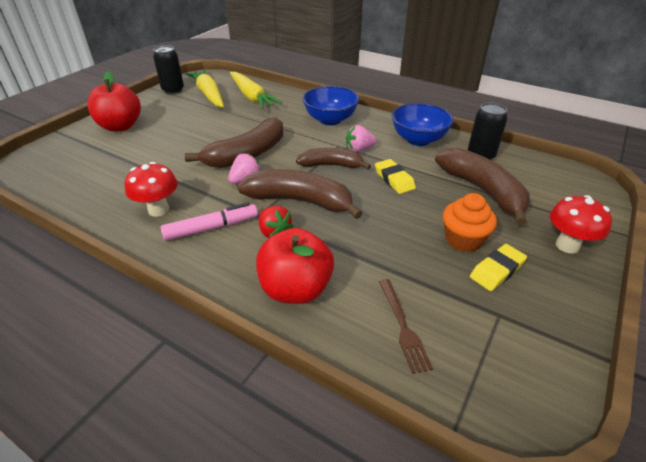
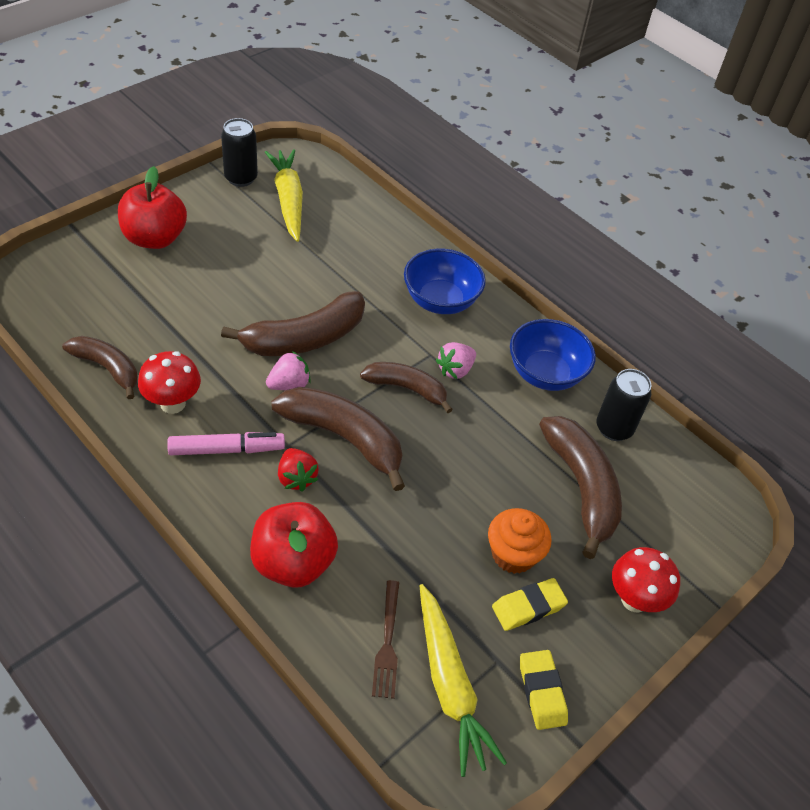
camera: 10 degrees right, 10 degrees up
(99, 200) = (107, 368): none -> brown banana
(251, 96) = (347, 221): yellow carrot -> yellow carrot (449, 685)
(359, 149) = (455, 370): pink strawberry -> pink strawberry turned 45 degrees counterclockwise
(394, 179) = (477, 436): yellow eraser -> yellow eraser (542, 692)

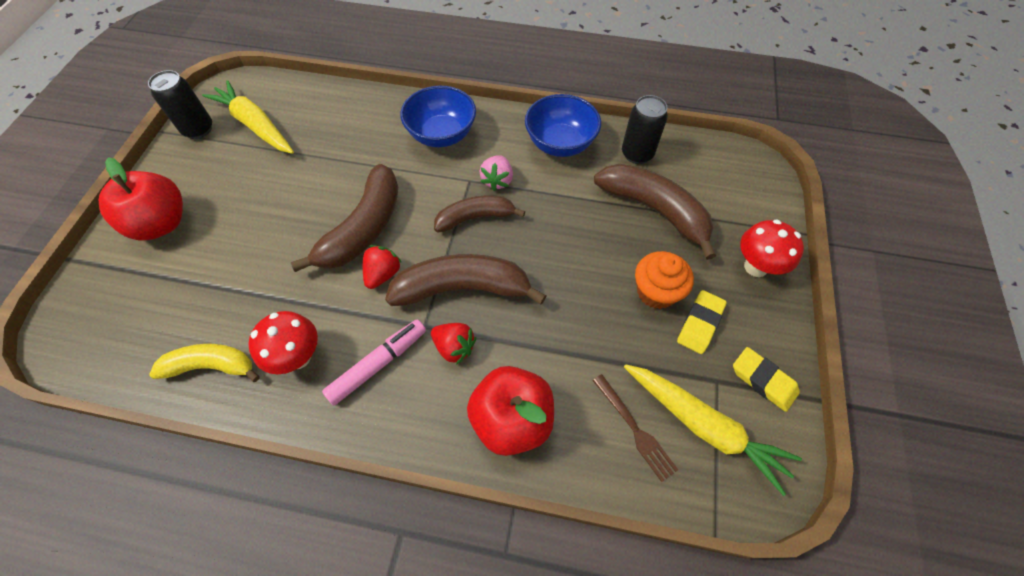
camera: 30 degrees left, 10 degrees up
(107, 368) = (212, 366): brown banana -> yellow banana
(289, 384) = (383, 274): pink strawberry -> red strawberry

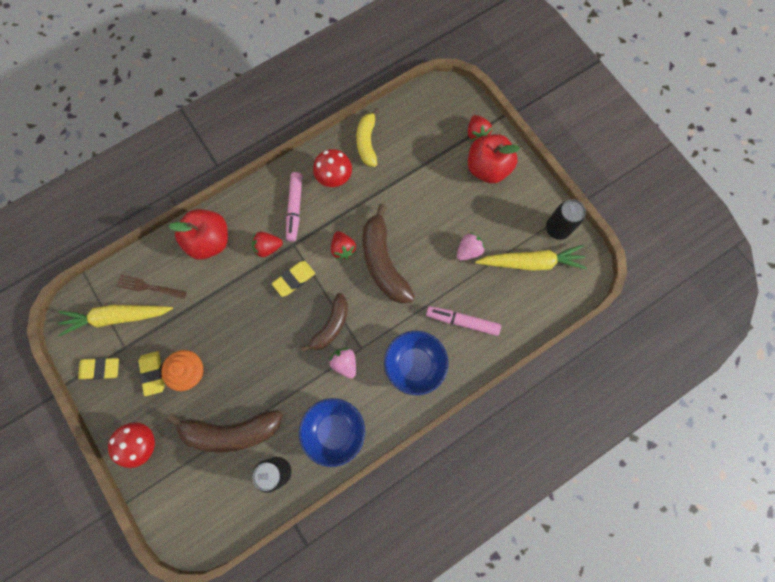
camera: 135 degrees right, 15 degrees up
(114, 265) = (477, 133): none -> red strawberry
(212, 366) = (367, 142): yellow banana -> yellow banana turned 135 degrees clockwise
(284, 174) = (468, 251): none -> pink strawberry
(365, 132) = (462, 321): none -> pink marker
(463, 289) = (294, 279): brown banana -> yellow eraser

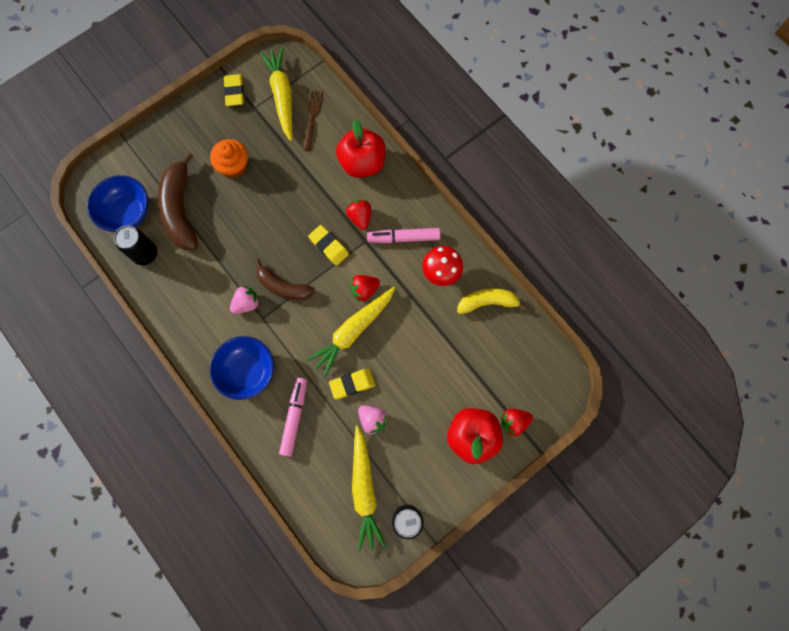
camera: 85 degrees right, 0 degrees up
(143, 444) = (169, 138): red mushroom -> none
(153, 373) = (231, 135): yellow eraser -> yellow eraser (352, 384)
(334, 431) = (182, 300): blue bowl -> blue bowl (127, 213)
(383, 262) = (353, 331): brown banana -> yellow carrot

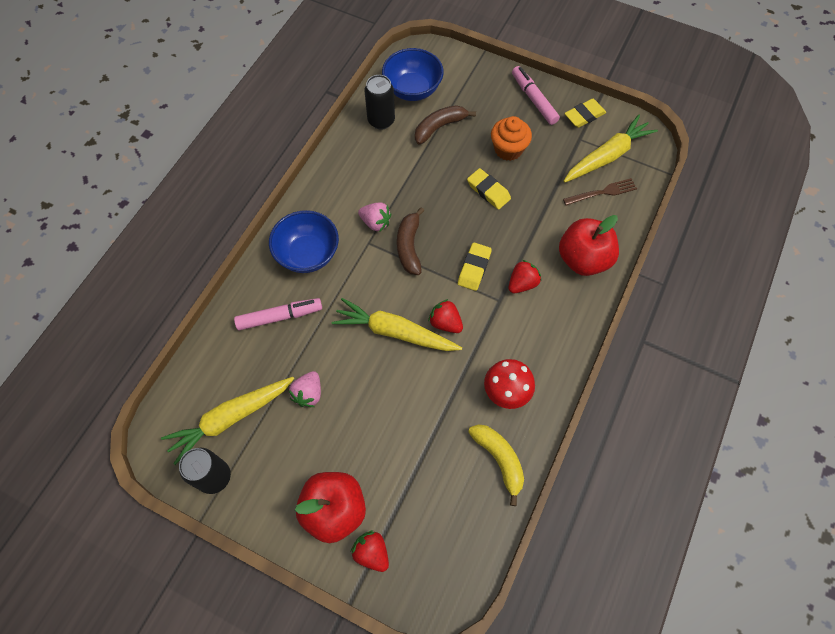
camera: 65 degrees right, 10 degrees down
(180, 209) = (439, 127): brown banana -> brown banana, size x0.64
(352, 384) = (338, 356): yellow eraser -> yellow eraser (488, 191)
(403, 238) = (524, 336): pink marker -> pink marker (534, 99)

